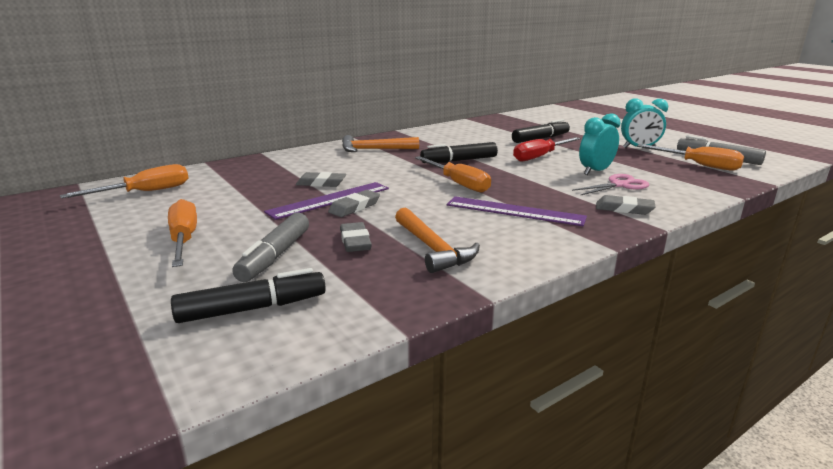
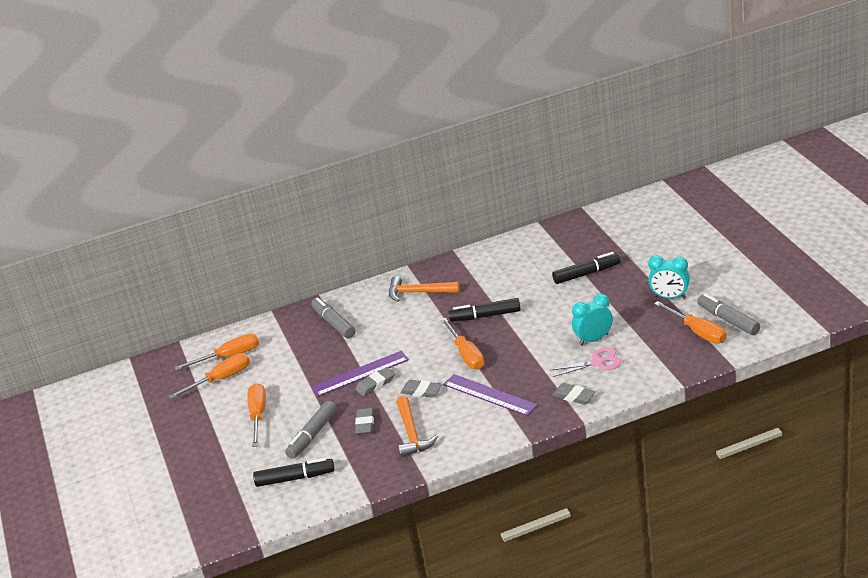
camera: 20 degrees right, 10 degrees up
(130, 209) = (221, 379): none -> orange screwdriver
(283, 168) = (334, 323): none -> grey marker
(321, 183) = (359, 349): grey eraser -> grey eraser (421, 391)
(540, 157) = (562, 311): red screwdriver -> none

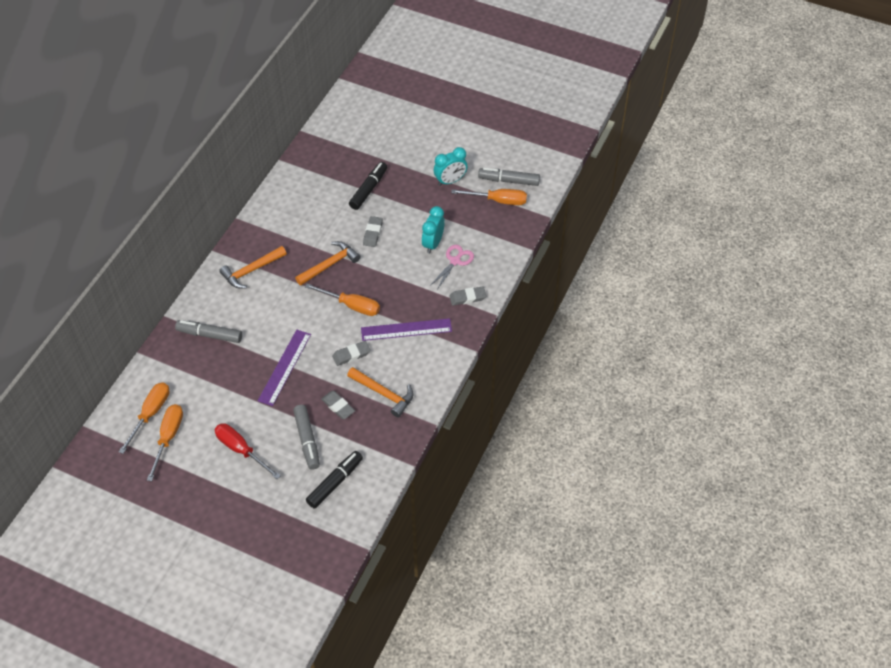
camera: 50 degrees left, 20 degrees up
(258, 415) = (241, 450): orange screwdriver -> red screwdriver
(375, 384) = (308, 369): grey eraser -> grey eraser (372, 233)
(485, 316) = (329, 265): black marker -> orange hammer

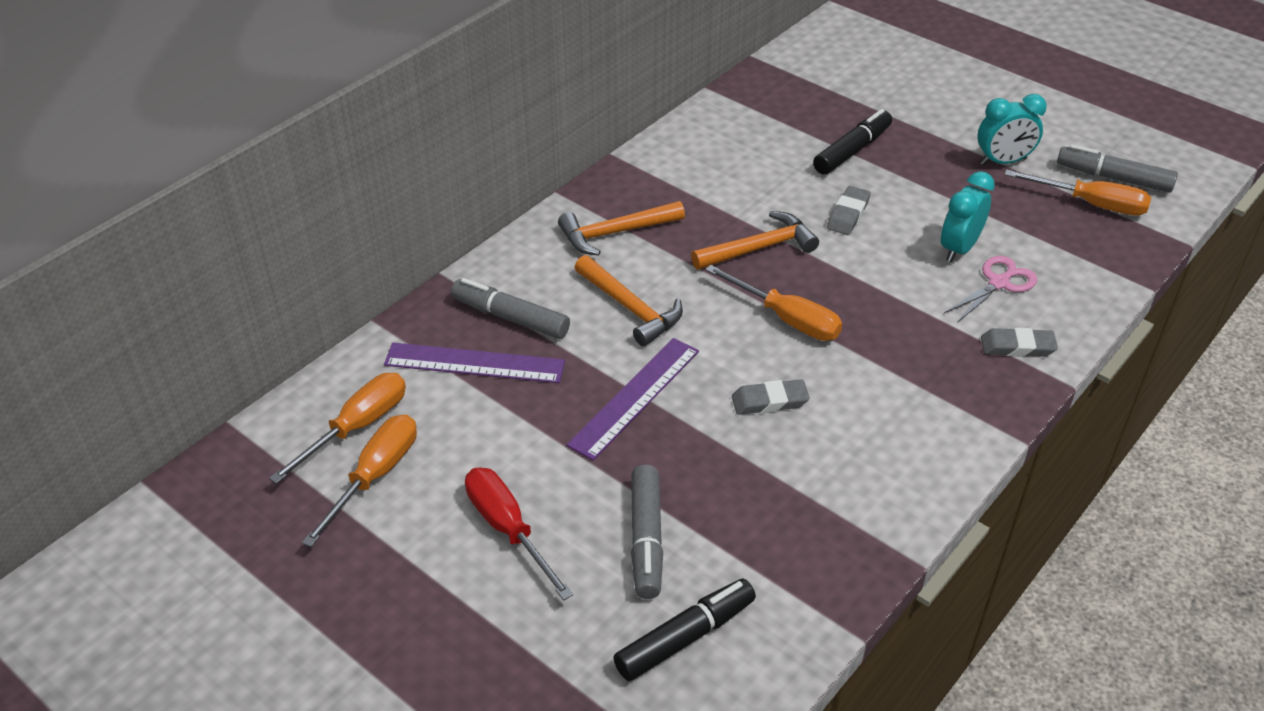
camera: 15 degrees right, 10 degrees down
(338, 406) = (724, 488): grey eraser -> none
(384, 394) = (822, 484): orange hammer -> orange hammer (630, 308)
(406, 329) = (886, 378): purple ruler -> purple ruler (474, 363)

